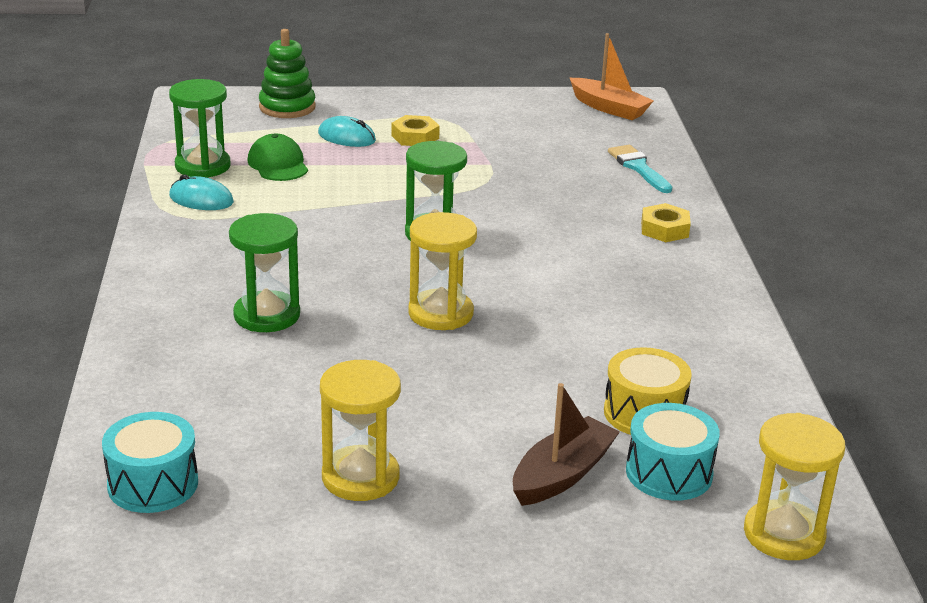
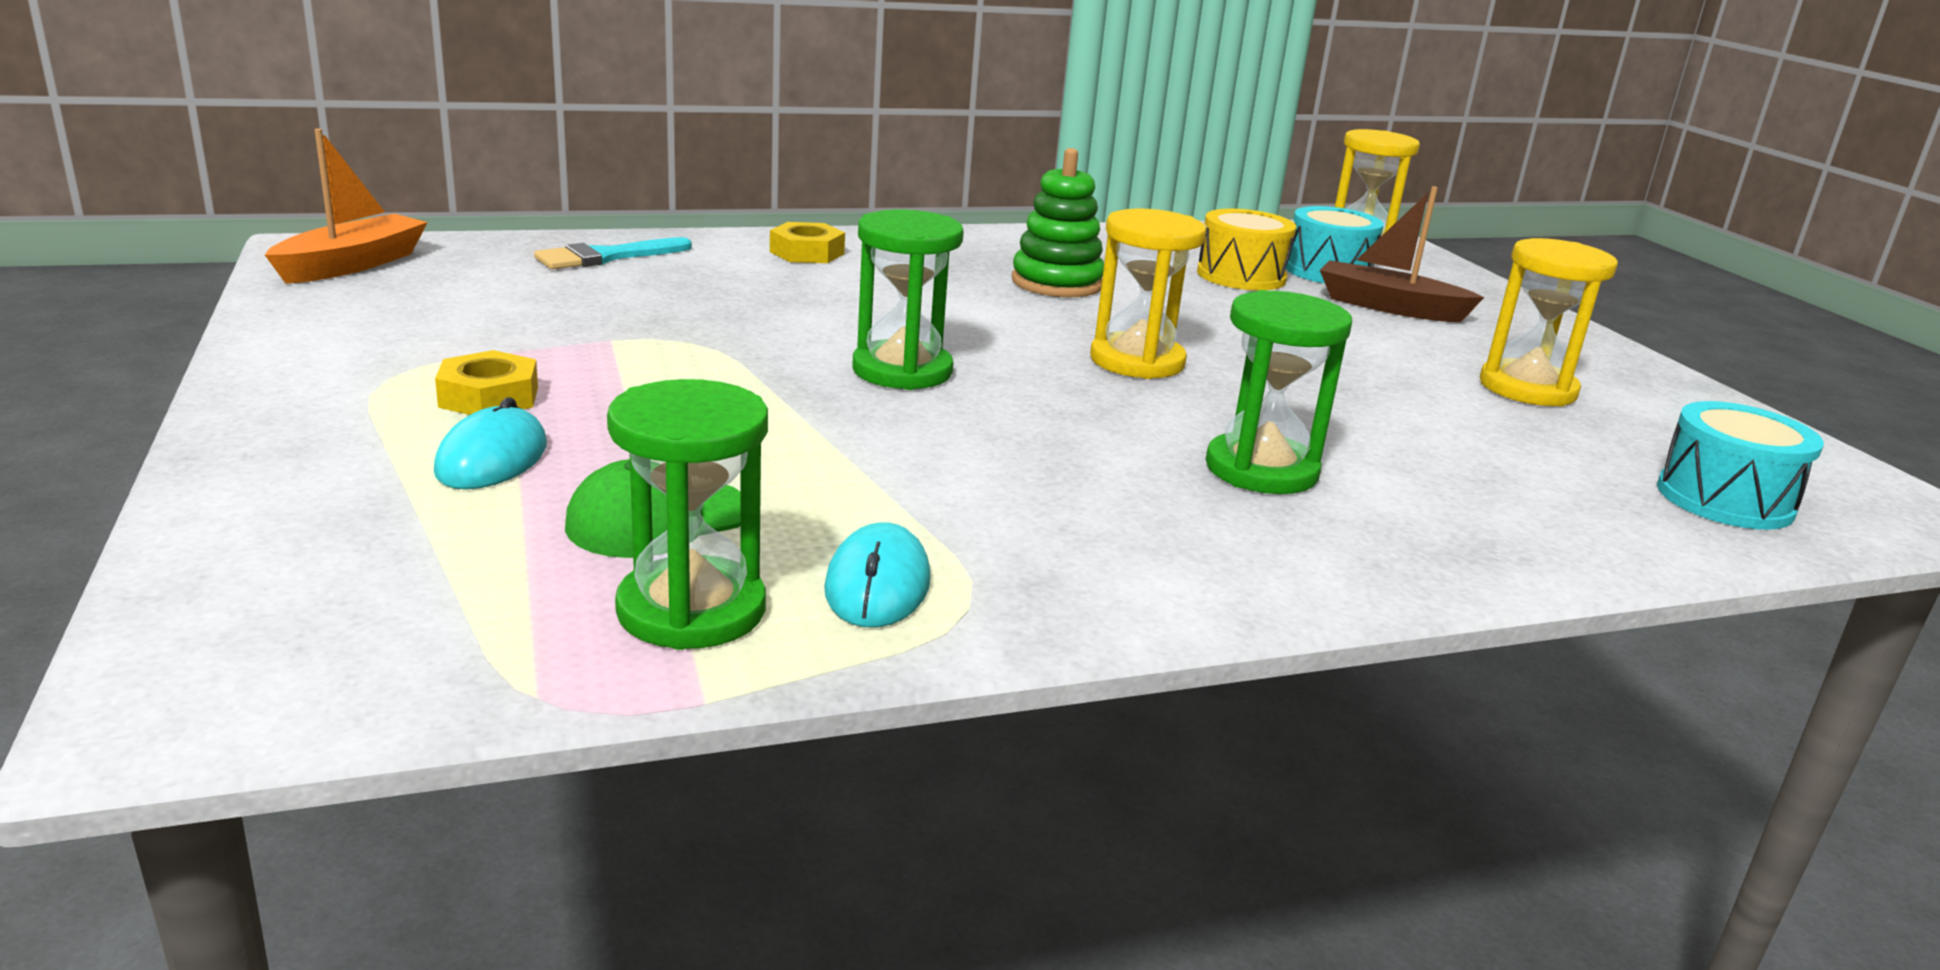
camera: 105 degrees left, 5 degrees down
(287, 107) = (284, 542): green stacking toy -> green stacking toy (1057, 283)

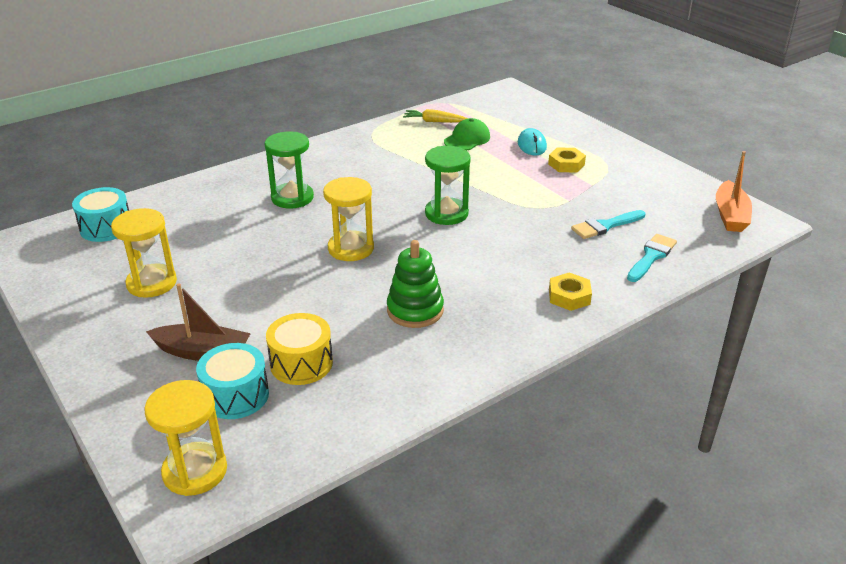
camera: 165 degrees right, 10 degrees up
(611, 297) = (605, 226): none -> turquoise brush
(691, 610) = (435, 121): green hourglass -> yellow carrot
(877, 585) = (396, 135): turquoise mouse -> none

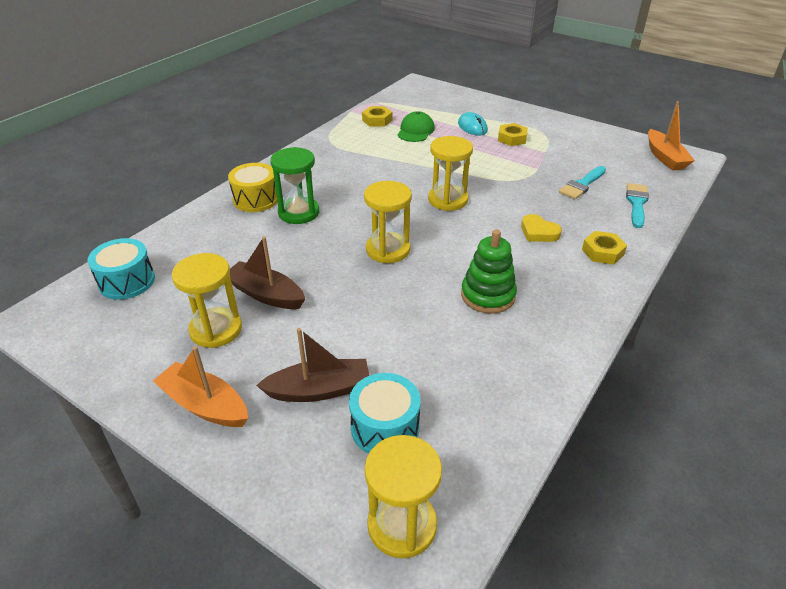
camera: 20 degrees left, 5 degrees up
(104, 340) = (204, 405): none -> orange boat
(213, 263) = (266, 294): none -> brown boat
(301, 363) = (424, 375): yellow drum -> yellow drum (256, 199)
(435, 121) = (377, 120): yellow carrot -> yellow nut
(446, 213) = (448, 200): green hourglass -> yellow hourglass
(516, 263) = (538, 232): none -> yellow heart

